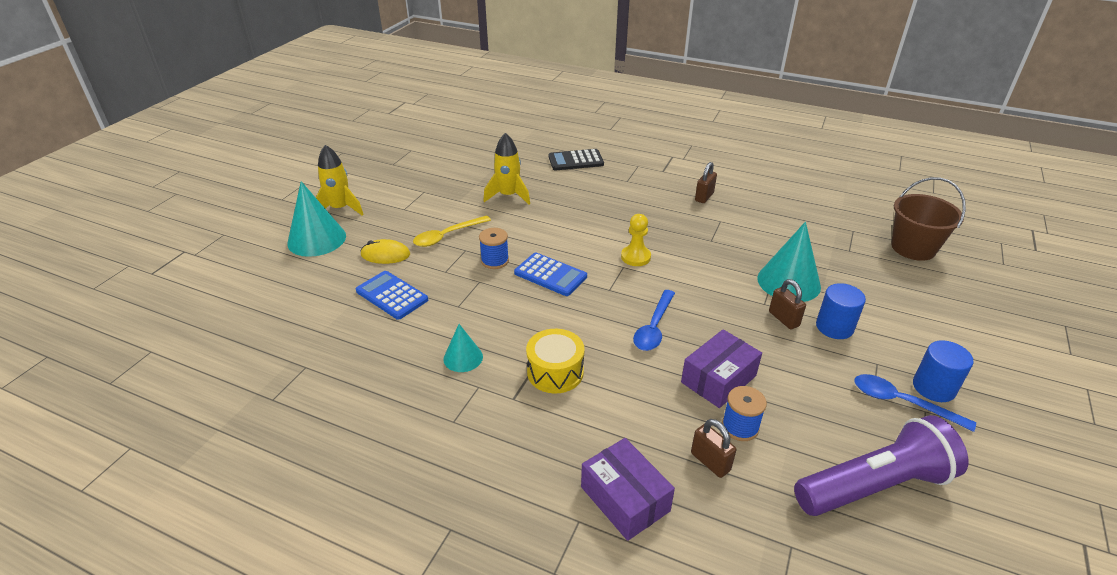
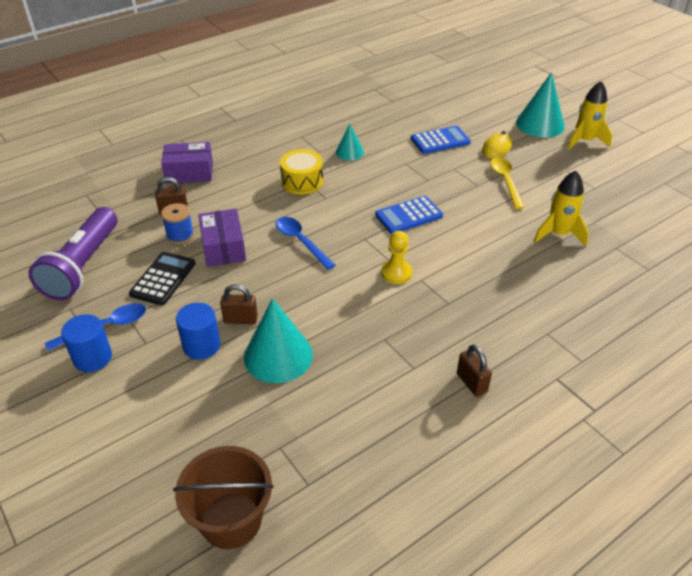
camera: 120 degrees right, 5 degrees up
(495, 261) = (450, 194): blue spool -> none
(576, 160) = (619, 311): black calculator -> black calculator (163, 279)

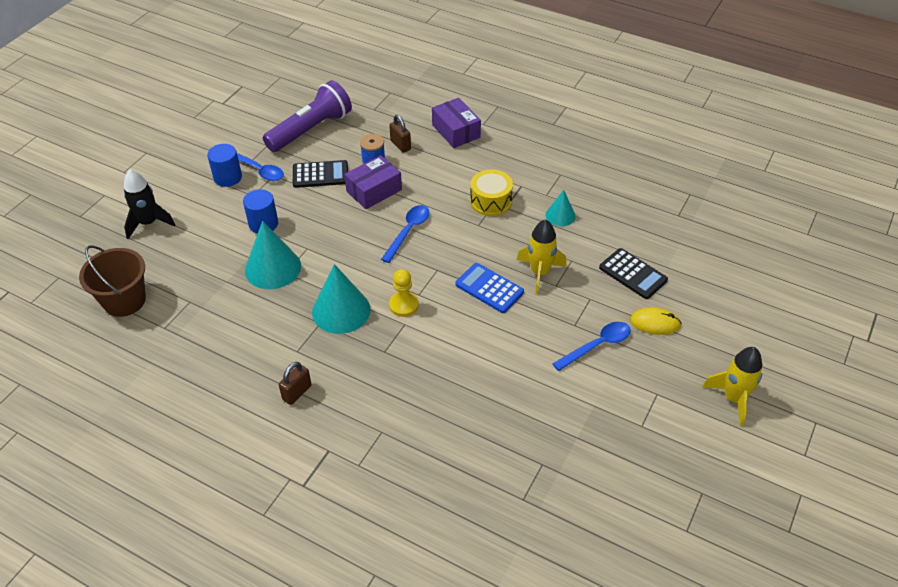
camera: 65 degrees right, 5 degrees up
(82, 266) = (311, 130): purple flashlight -> purple flashlight turned 150 degrees clockwise
(104, 460) = (148, 223): none -> black rocket
(240, 319) = (299, 233): brown padlock -> none
(440, 141) = (633, 274): blue calculator -> black calculator
(505, 181) = (597, 345): yellow spoon -> blue spoon
(540, 124) = (736, 349): turquoise cone -> turquoise cone (341, 310)
(558, 234) = (534, 410): yellow rocket -> yellow rocket (539, 273)

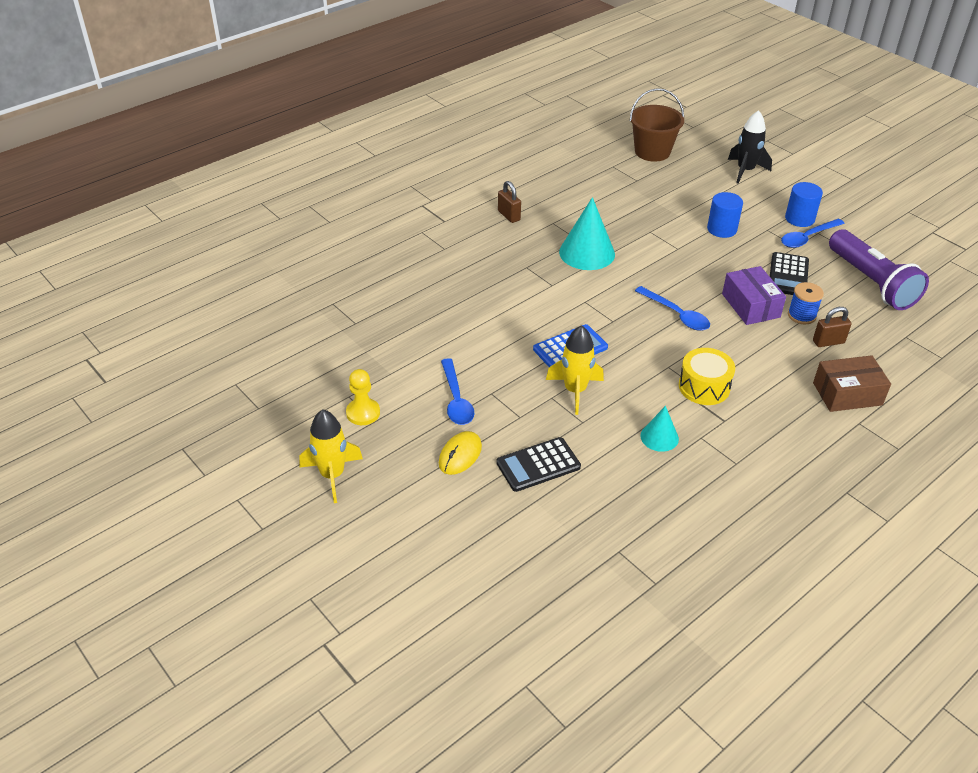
camera: 110 degrees right, 5 degrees down
(273, 268) = (659, 225): turquoise cone -> none
(403, 305) = (575, 289): yellow pawn -> yellow pawn (363, 413)
(456, 131) = (847, 394): purple box -> brown box

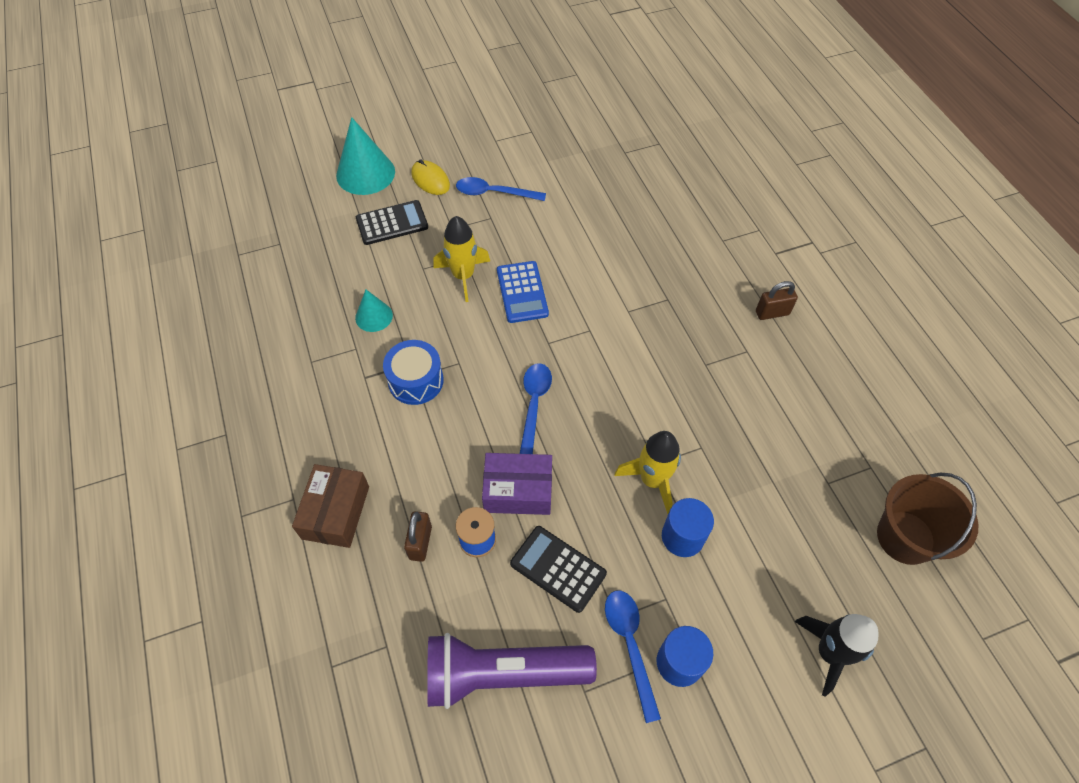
camera: 110 degrees right, 15 degrees up
(332, 475) = (451, 108): yellow rocket -> yellow rocket (652, 480)
(363, 413) = (507, 135): yellow pawn -> none
(538, 465) = (392, 223): black calculator -> black calculator turned 75 degrees clockwise
(587, 253) = (676, 363): turquoise cone -> turquoise cone (365, 173)
(676, 314) = (534, 405): blue spoon -> blue spoon turned 120 degrees clockwise
(704, 387) = (416, 381): yellow drum -> blue drum

